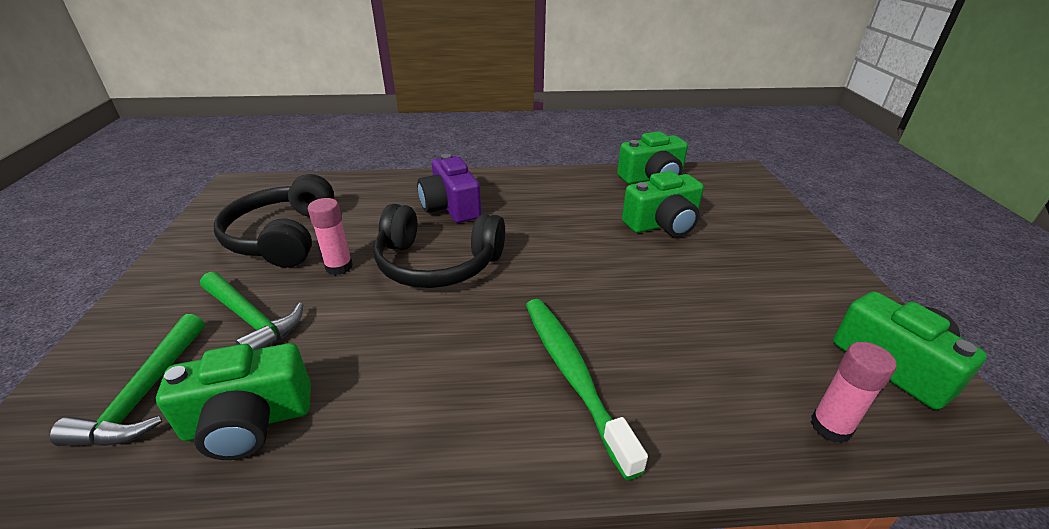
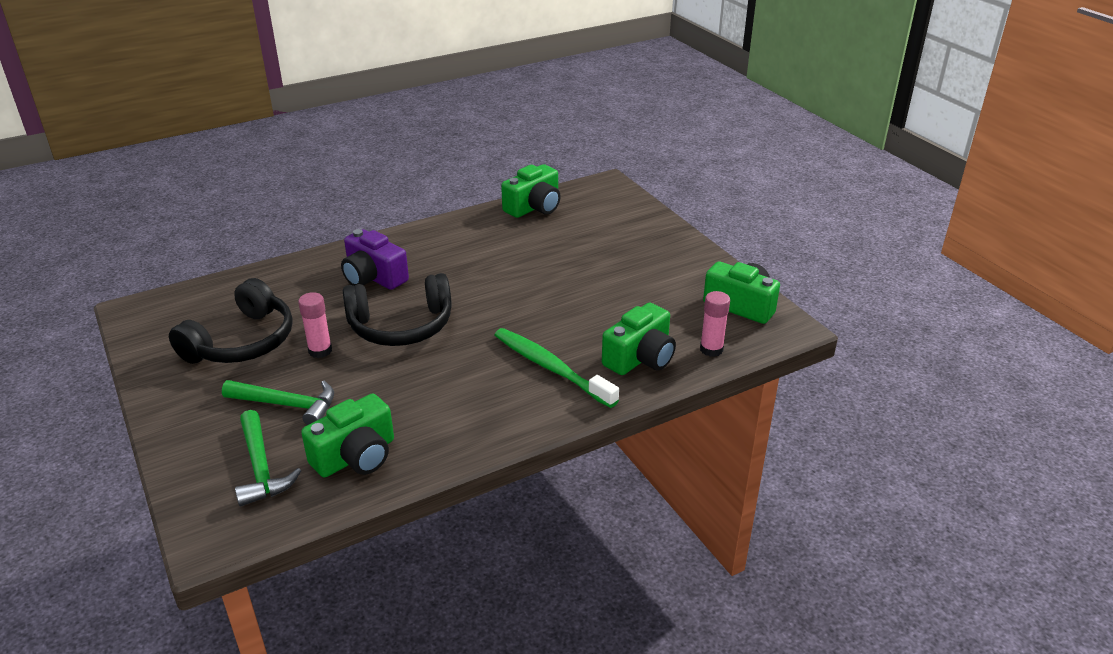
camera: 25 degrees left, 0 degrees up
(283, 237) = (242, 342): black headphones -> black headphones turned 120 degrees counterclockwise
(662, 224) = (561, 248): green camera -> green camera (640, 358)

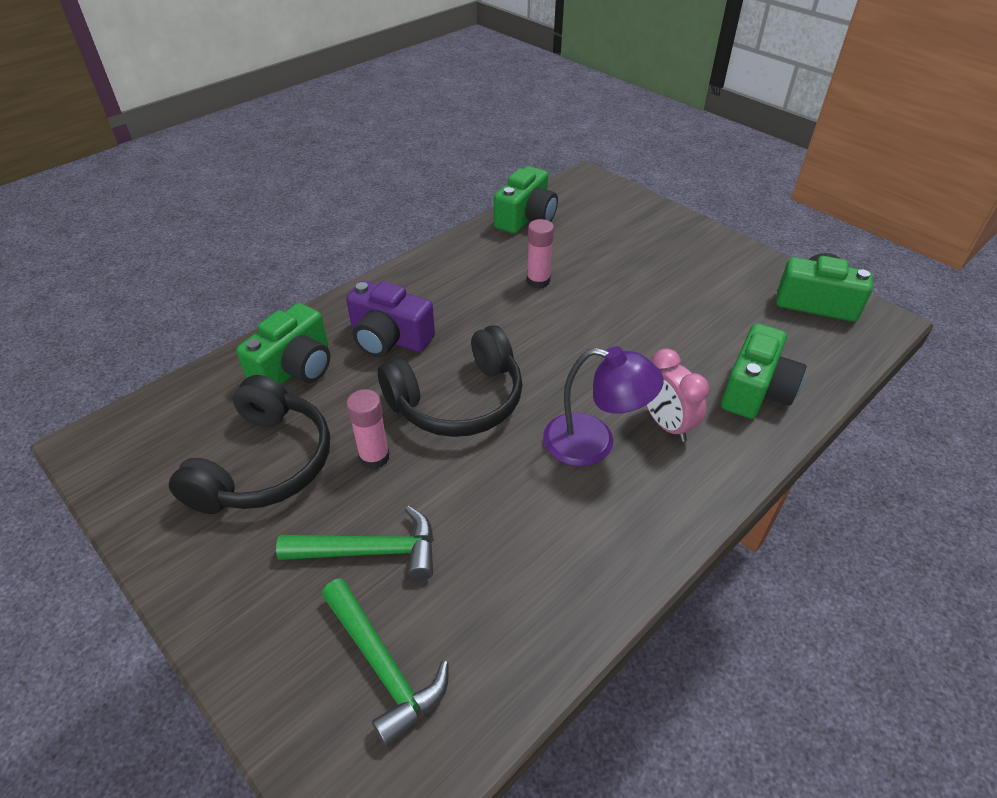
camera: 15 degrees left, 10 degrees up
(356, 456) = (502, 614): green camera -> green camera (295, 368)
(486, 370) = (593, 443): none -> purple lamp
(551, 368) = (666, 424): green toothbrush -> pink clock
(711, 349) = (822, 364): pink glue stick -> pink glue stick (538, 281)

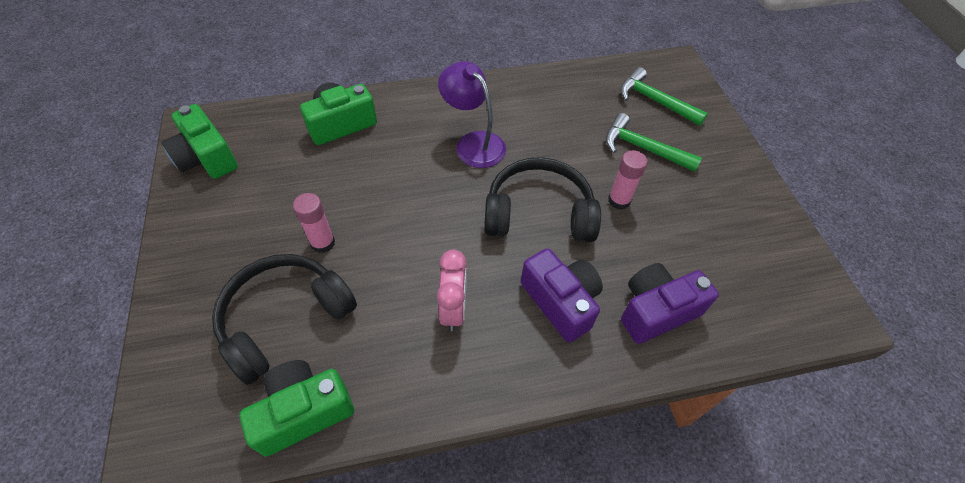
camera: 150 degrees left, 10 degrees up
(264, 464) = (698, 231): black headphones -> black headphones (285, 319)
(295, 368) = (656, 311): green camera -> purple camera
(383, 666) = (655, 101): green hammer -> green hammer turned 45 degrees counterclockwise
(538, 281) = (383, 299): pink glue stick -> pink glue stick (323, 243)
(666, 424) = (419, 132): pink clock -> pink clock (453, 309)

